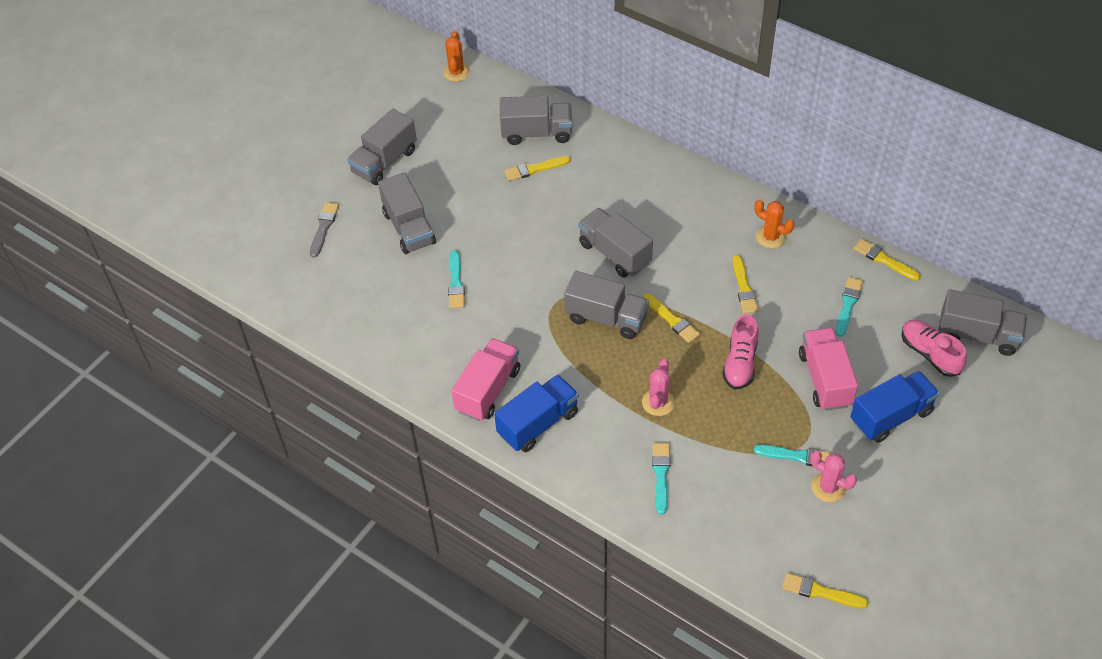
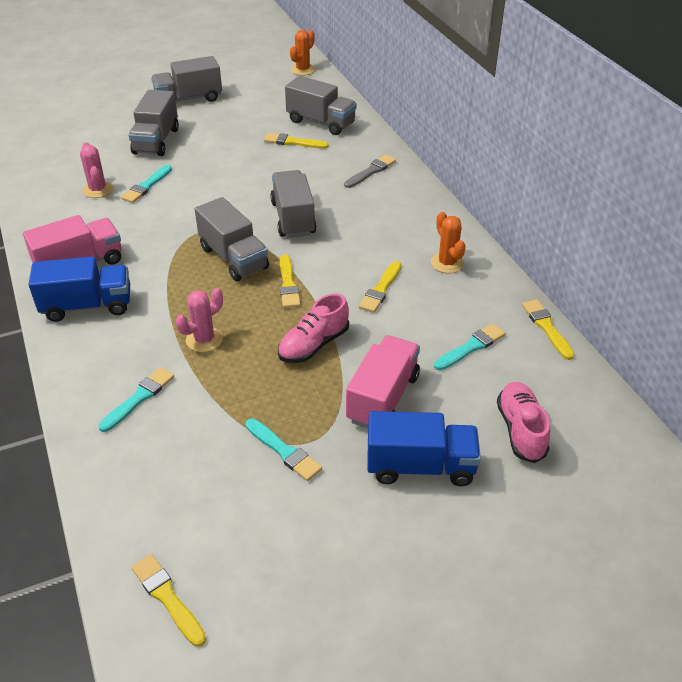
camera: 30 degrees right, 10 degrees down
(324, 227) = (99, 118): grey brush -> grey brush (371, 171)
(828, 487) = (285, 497): pink cactus -> pink cactus (98, 190)
(977, 335) = (593, 439): grey truck -> none

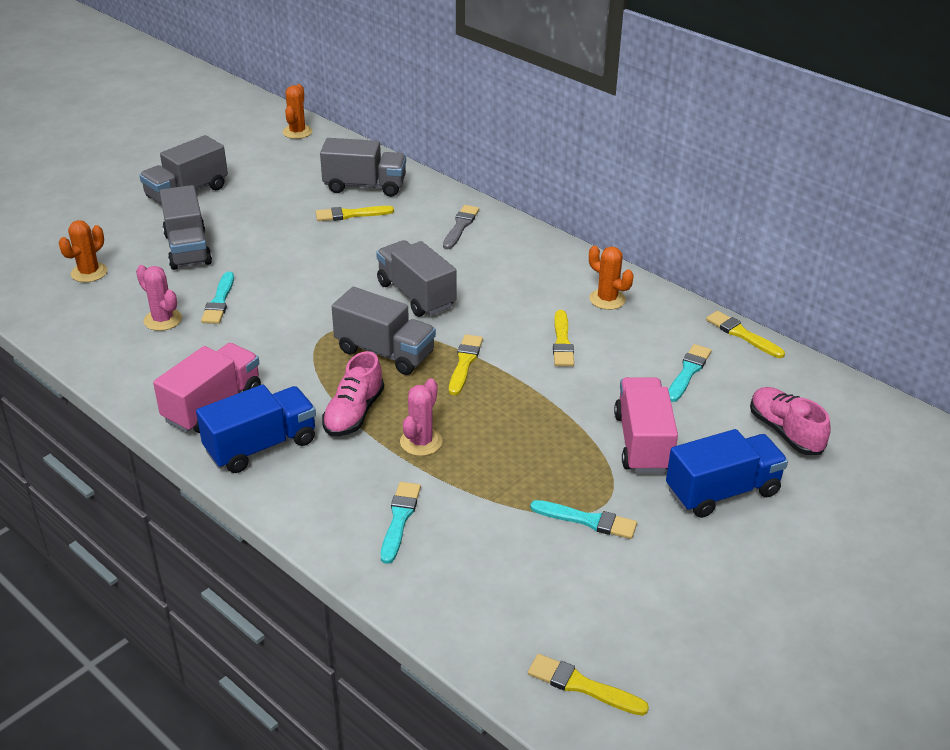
camera: 25 degrees left, 5 degrees down
(78, 142) = (89, 272): none -> orange cactus
(288, 284) = (464, 363): yellow brush -> yellow brush turned 135 degrees counterclockwise
(313, 345) = (537, 414): pink shoe -> pink shoe (354, 413)

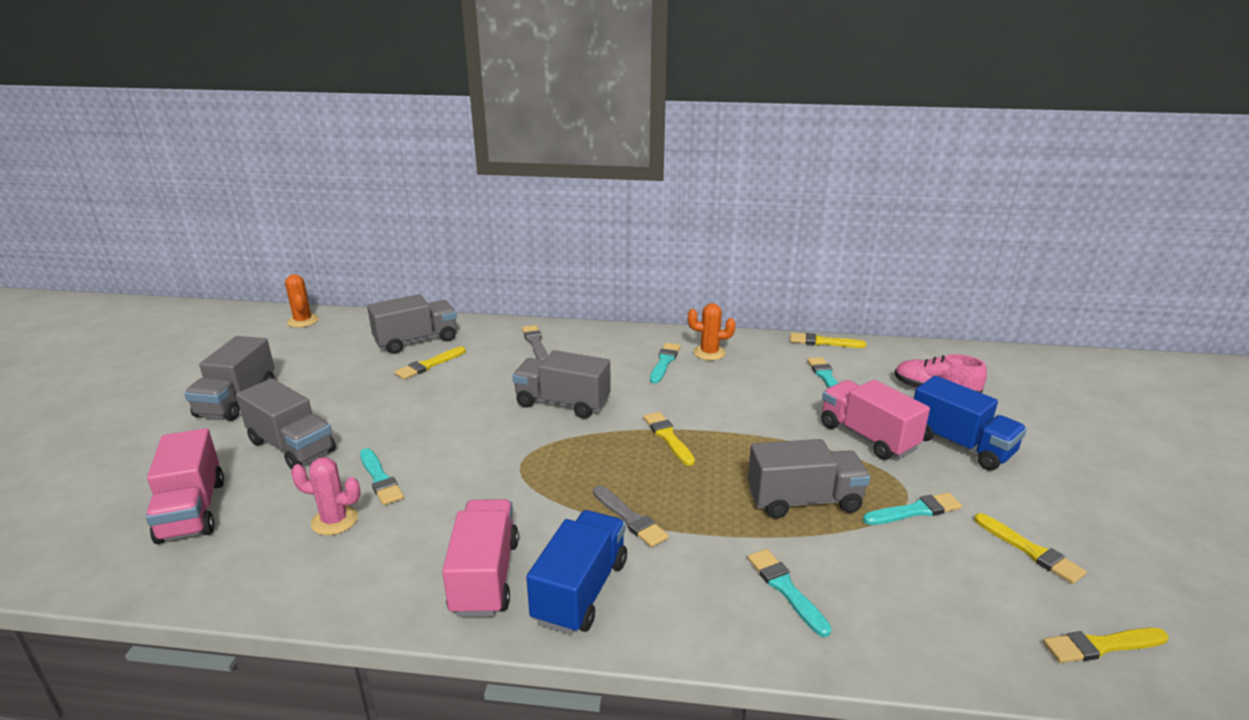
camera: 35 degrees left, 10 degrees down
(89, 272) = (192, 510): orange cactus -> pink truck
(354, 413) = (630, 518): pink shoe -> grey brush
(385, 352) = (592, 457): grey truck -> grey truck (804, 500)
(421, 442) = (716, 514): pink cactus -> none
(552, 291) = (664, 362): none -> turquoise brush
(562, 342) = (718, 392): yellow brush -> yellow brush (1030, 551)
(722, 491) = (960, 445): blue truck -> blue truck turned 105 degrees clockwise

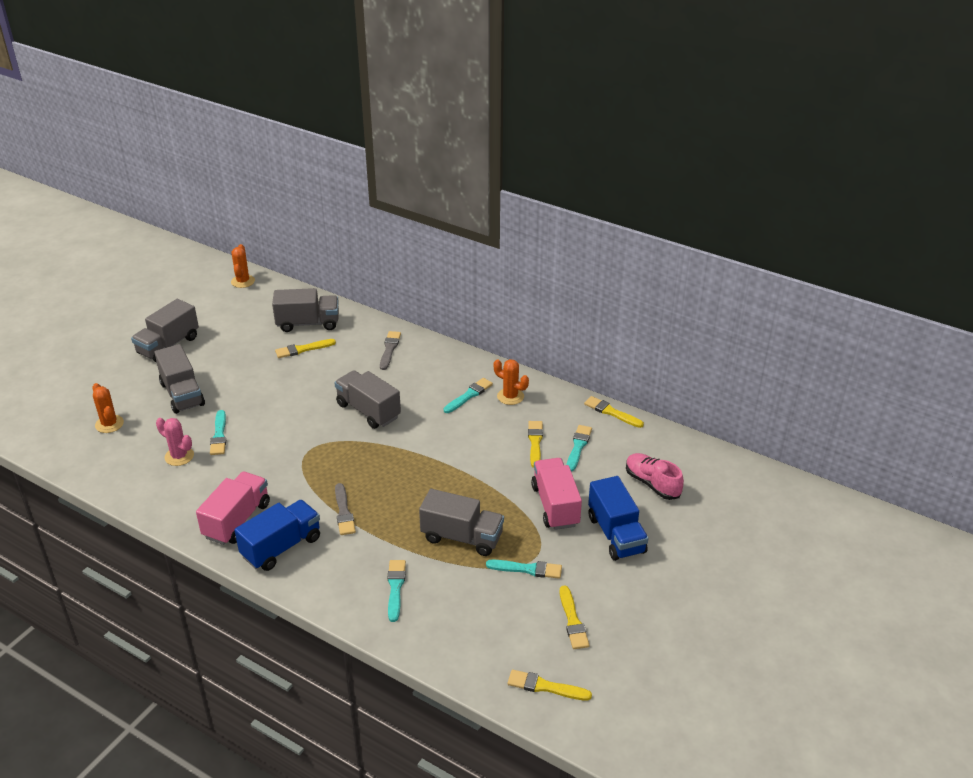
camera: 25 degrees right, 10 degrees up
(192, 510) = (109, 424): pink truck -> orange cactus
(668, 437) = (416, 461): yellow brush -> yellow brush (535, 442)

